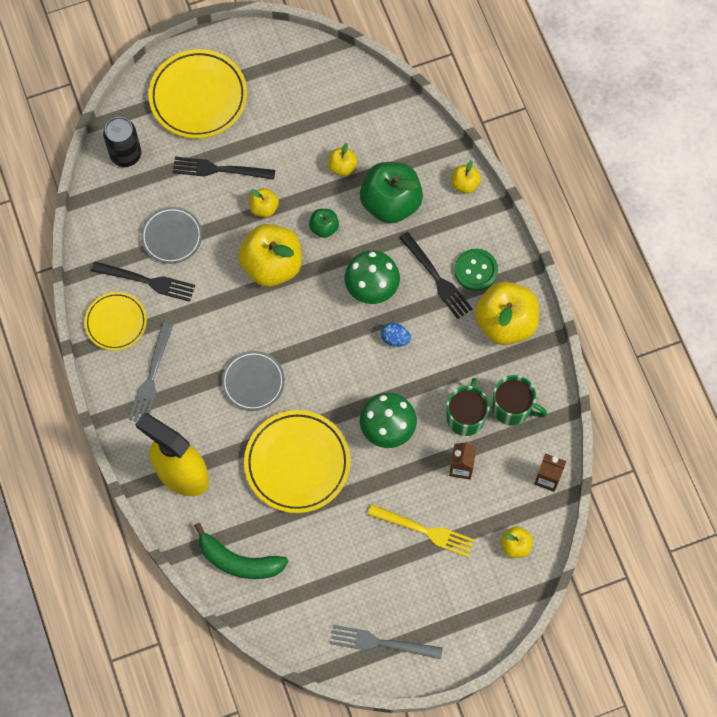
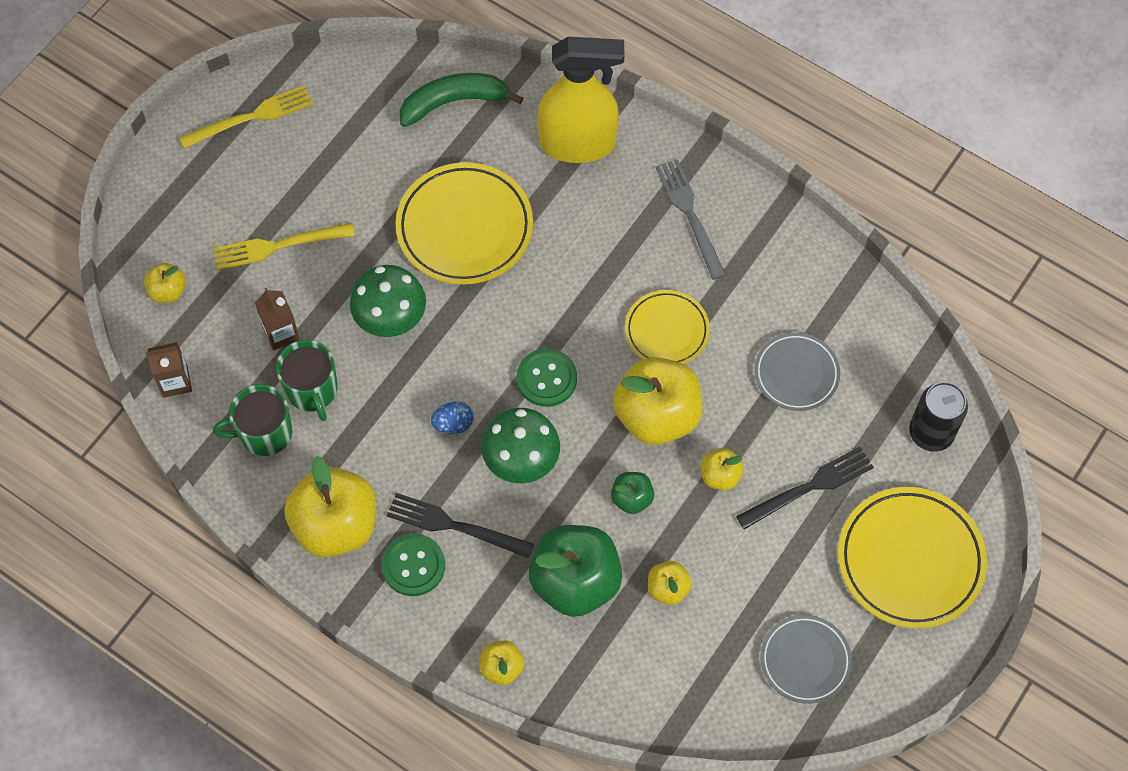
camera: 145 degrees right, 5 degrees down
(116, 322) = (776, 245): yellow plate -> yellow plate (666, 331)
(148, 281) = (780, 309): black fork -> none
(253, 382) = (576, 278): grey plate -> grey plate (805, 660)
(319, 330) = (546, 379): none -> green button
(380, 643) = (252, 116): grey fork -> yellow fork

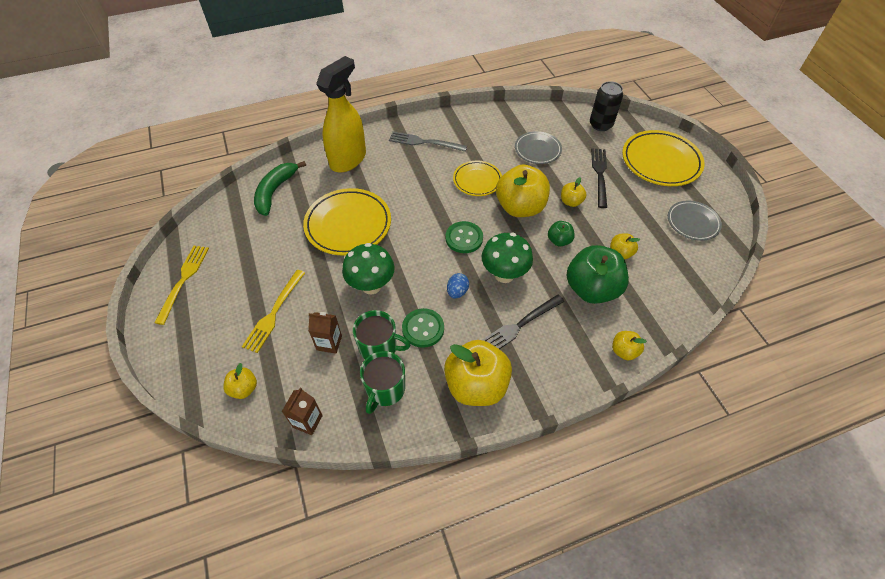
camera: 55 degrees left, 10 degrees down
(413, 566) = (531, 359): green button -> green button (423, 328)

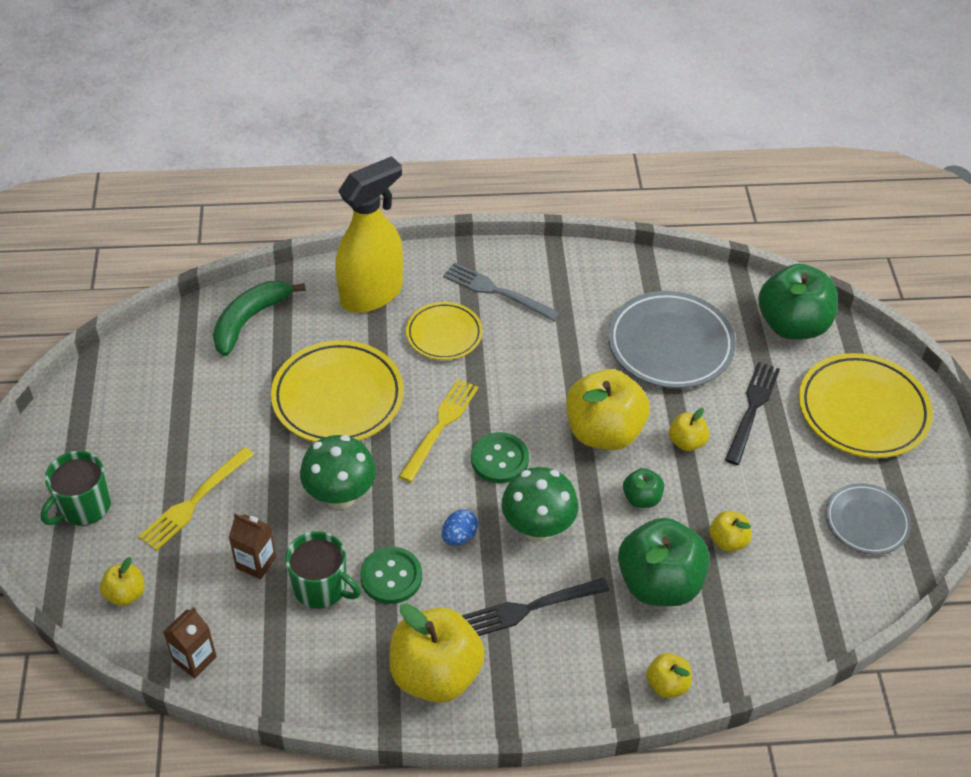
camera: 15 degrees right, 5 degrees down
(184, 280) = (87, 423): yellow fork -> yellow fork (440, 425)
(385, 389) = (310, 646): green mug -> green mug (84, 506)
(477, 180) = (555, 373): yellow plate -> yellow plate (444, 334)
(537, 150) = (670, 345): grey plate -> grey plate, size x1.66
(600, 125) = (792, 325): black can -> green apple

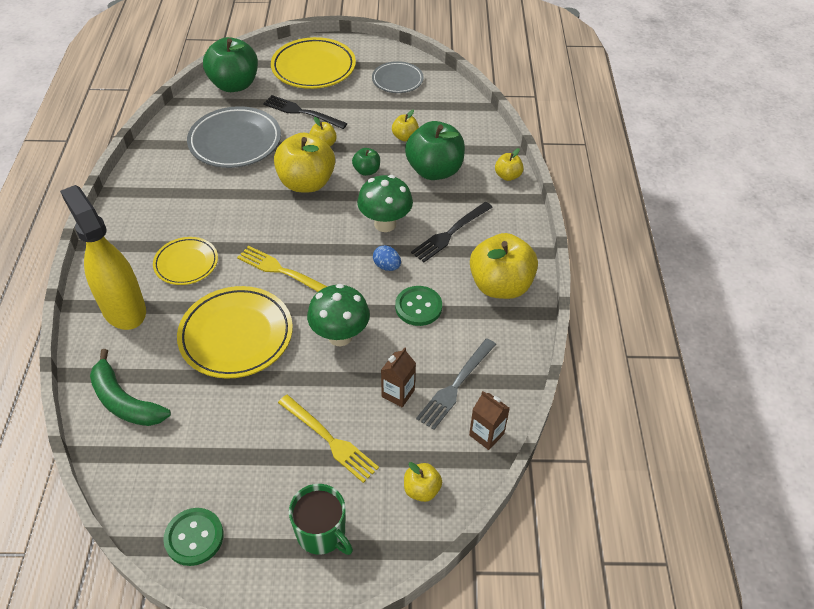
camera: 85 degrees left, 0 degrees up
(321, 587) = (424, 350): green mug -> none
(496, 291) = (150, 229): grey fork -> grey fork (455, 386)
(499, 459) = (320, 239): green button -> green button (194, 537)
(529, 608) = (450, 233): black fork -> black fork turned 60 degrees clockwise

